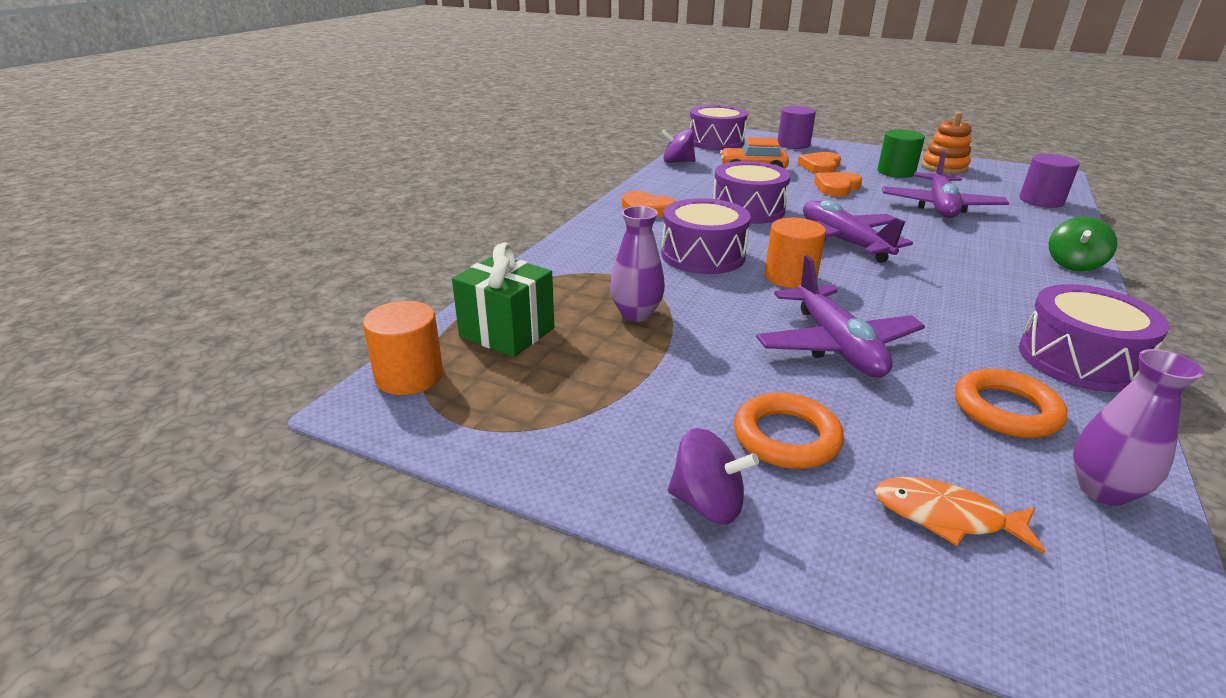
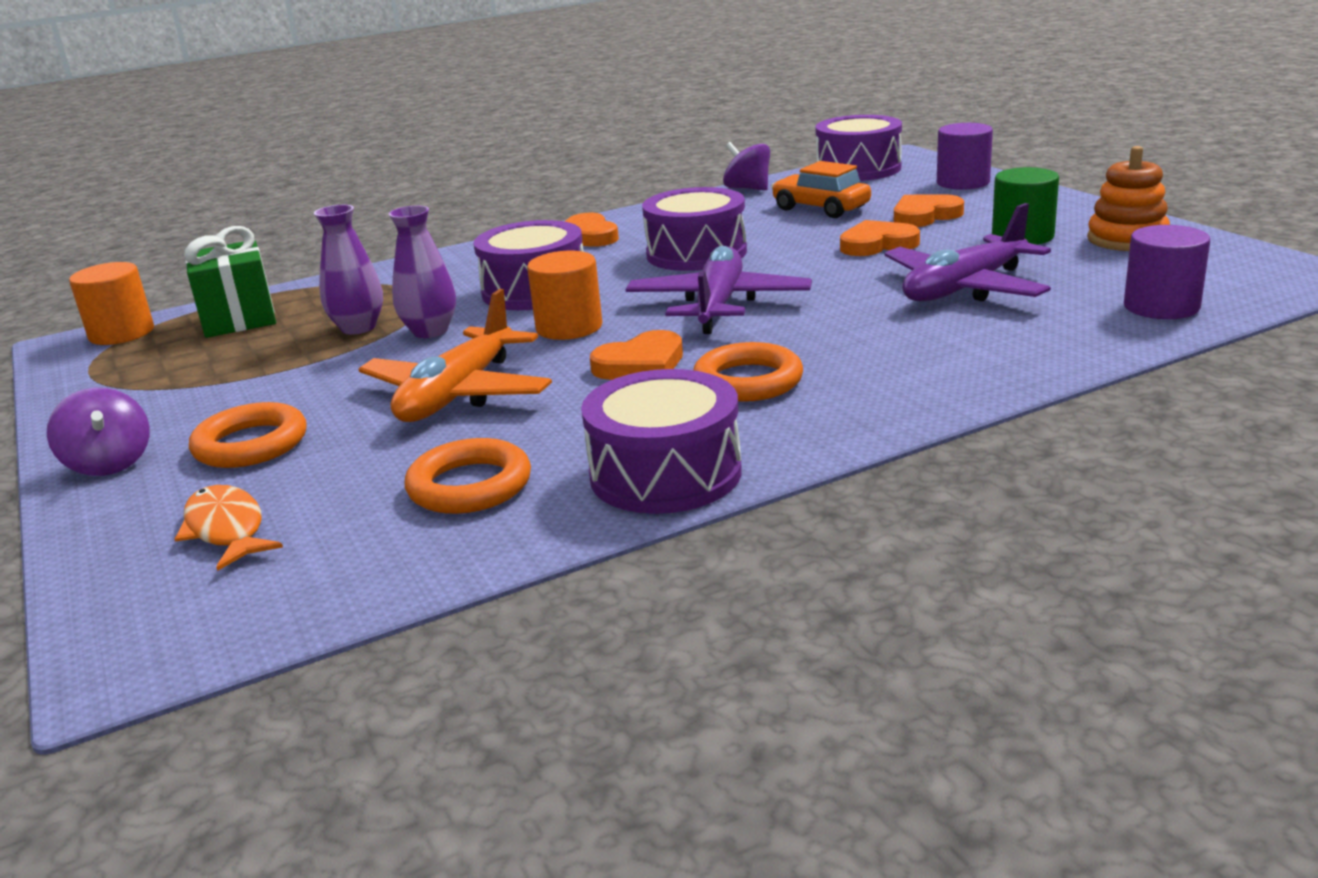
camera: 40 degrees right, 5 degrees down
(836, 345) = (458, 394): purple plane -> orange plane
(894, 292) = (641, 364): none -> orange heart
(974, 287) = (748, 381): none -> orange ring
(1073, 264) = (961, 388): green spinning top -> none
(1103, 490) = (386, 564): purple vase -> purple vase (430, 331)

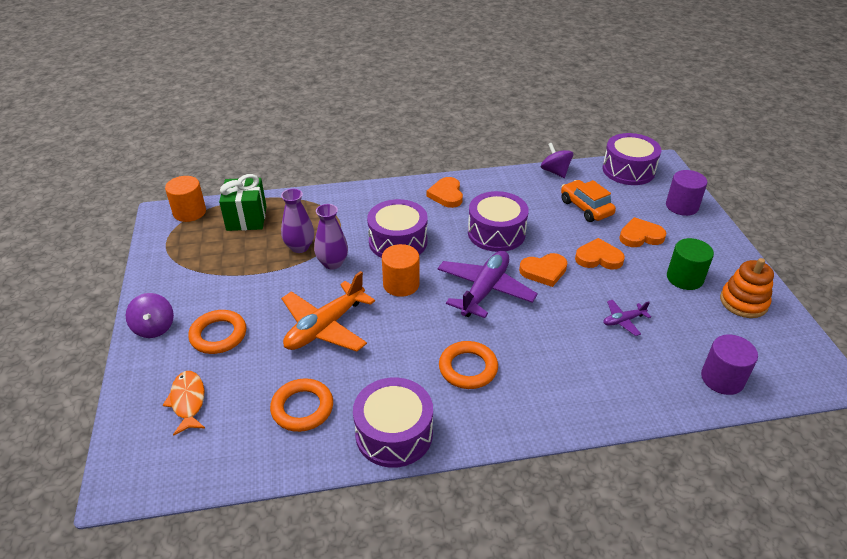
camera: 15 degrees right, 15 degrees up
(641, 364) = (422, 333): orange heart -> orange heart (544, 271)
(964, 288) = (623, 320): purple plane -> purple plane, size x0.48

